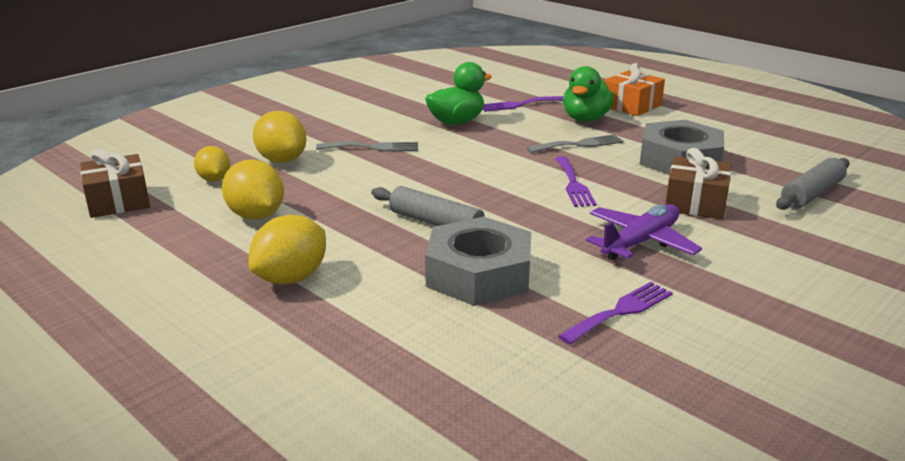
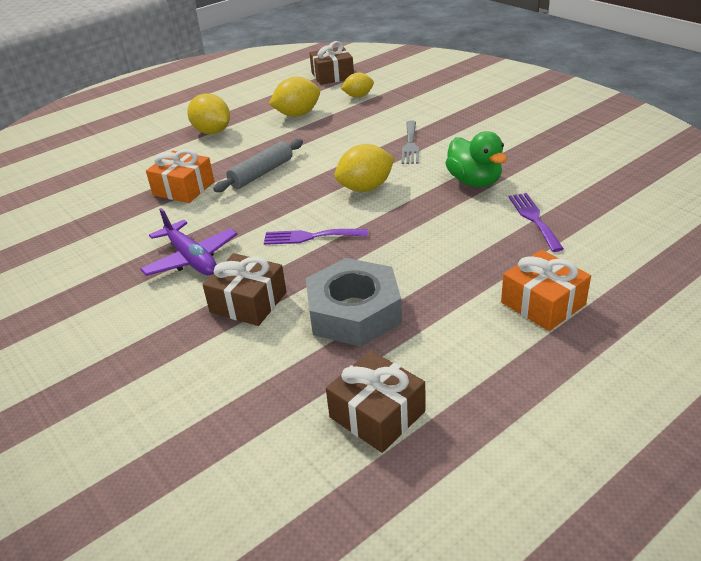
camera: 100 degrees right, 10 degrees up
(282, 160) = (388, 113): yellow lemon -> yellow lemon (365, 188)
(479, 274) = (183, 188): grey nut -> orange gift
(579, 144) = (407, 249): grey fork -> none
(586, 119) = (487, 261): green duck -> none
(620, 311) = (108, 237): purple fork -> none
(783, 148) = (377, 414): none -> brown gift
(811, 194) = (238, 395): grey rolling pin -> none

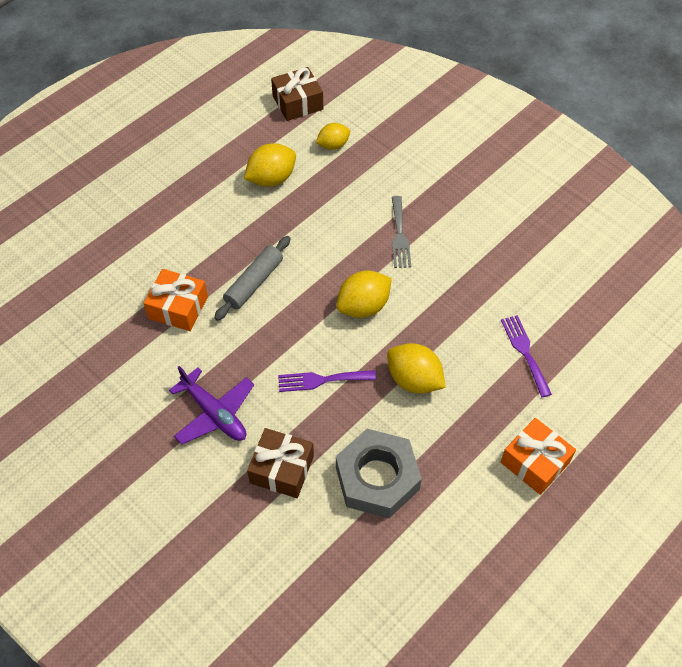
camera: 10 degrees left, 20 degrees up
(212, 132) = (184, 209): yellow lemon -> yellow lemon (414, 380)
(377, 414) = (412, 589): brown gift -> none
(474, 181) = (467, 296): green duck -> none

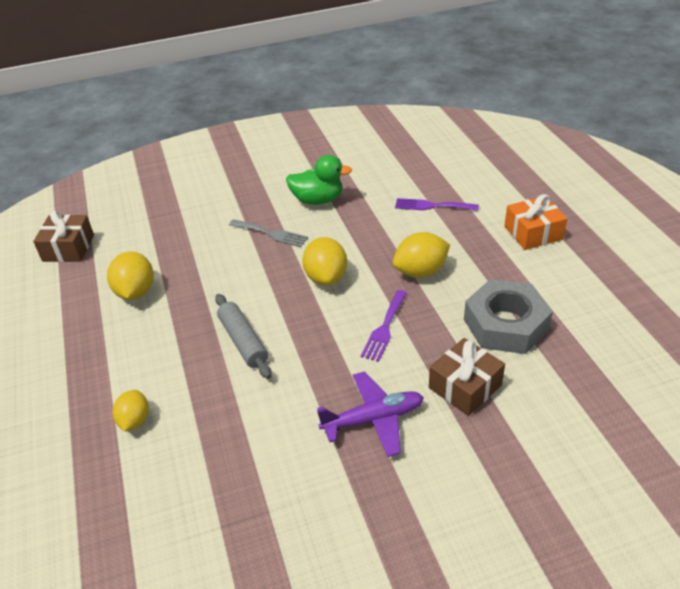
camera: 60 degrees left, 15 degrees down
(178, 307) = (226, 410): orange gift -> none
(333, 145) = (139, 241): yellow lemon -> yellow lemon (135, 420)
(473, 249) = (318, 200): none -> green duck

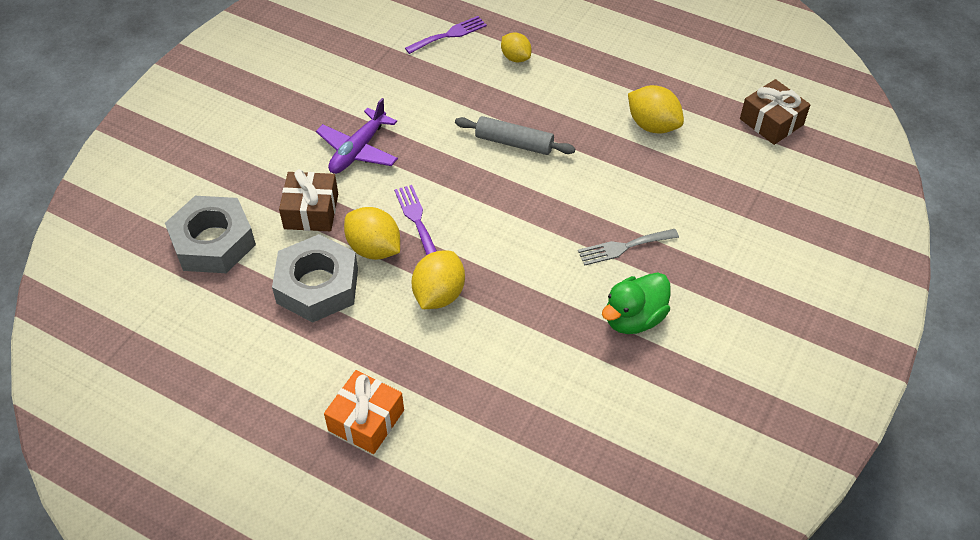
camera: 135 degrees right, 10 degrees up
(326, 277) = (516, 234): yellow lemon -> yellow lemon (374, 249)
(432, 206) = (506, 391): purple fork -> purple fork (449, 35)
(576, 411) = (213, 242): none -> grey nut

